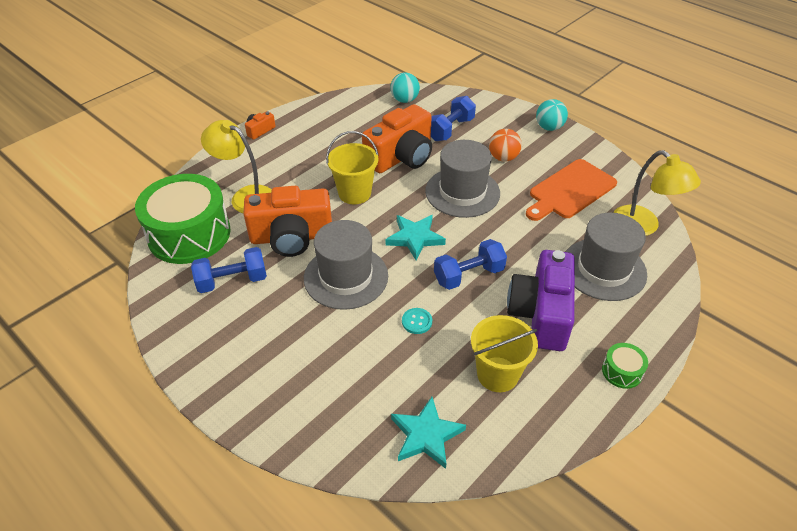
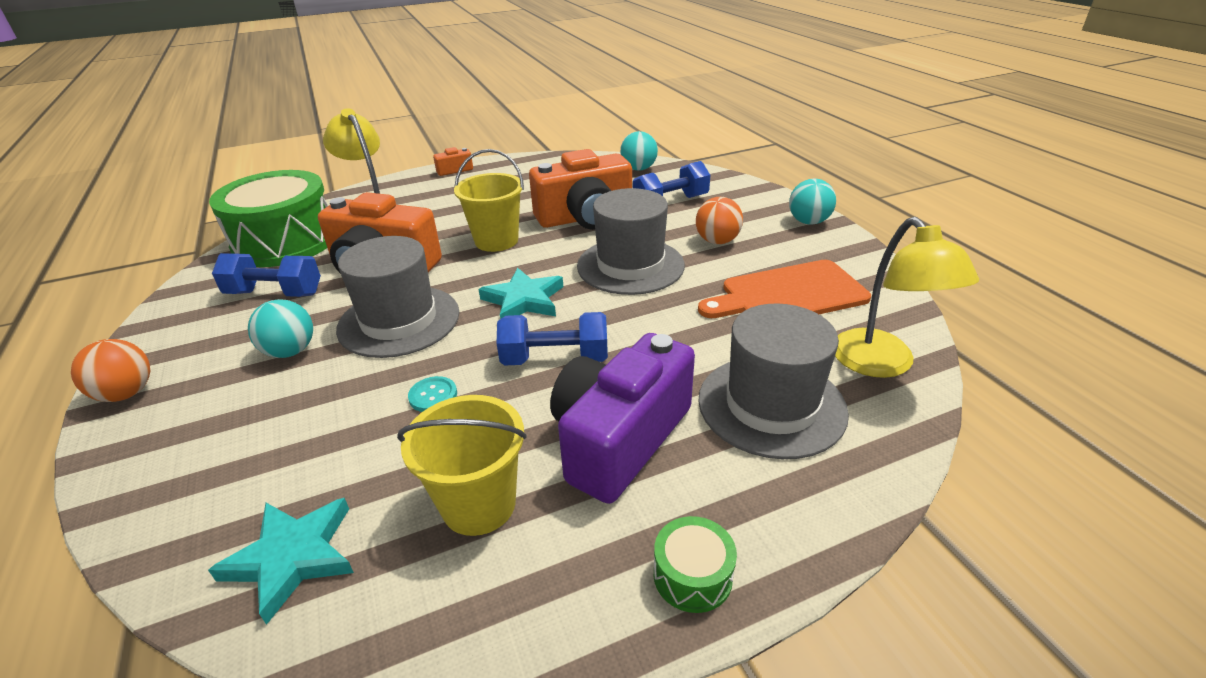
camera: 25 degrees right, 10 degrees down
(211, 385) = (127, 393): none -> orange ball
(293, 321) = (290, 351): none -> turquoise ball

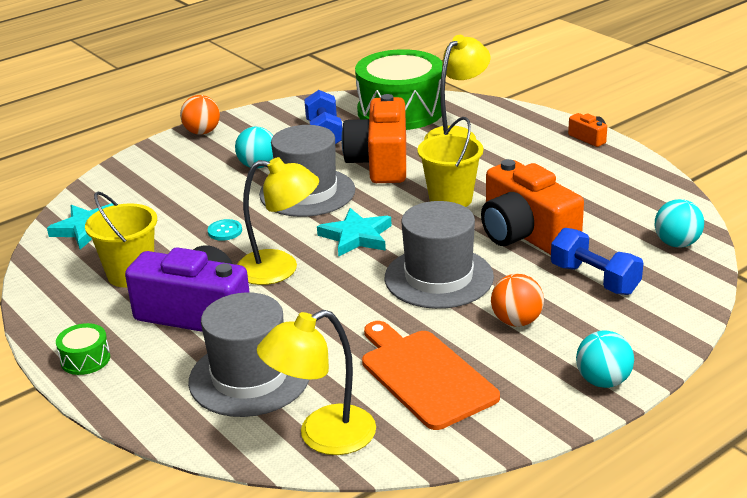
camera: 75 degrees right, 5 degrees down
(555, 359) = (280, 269): blue dumbbell -> yellow lamp

